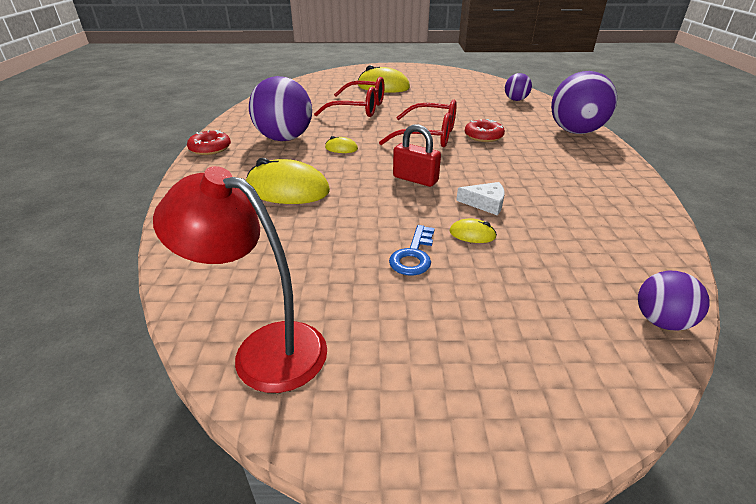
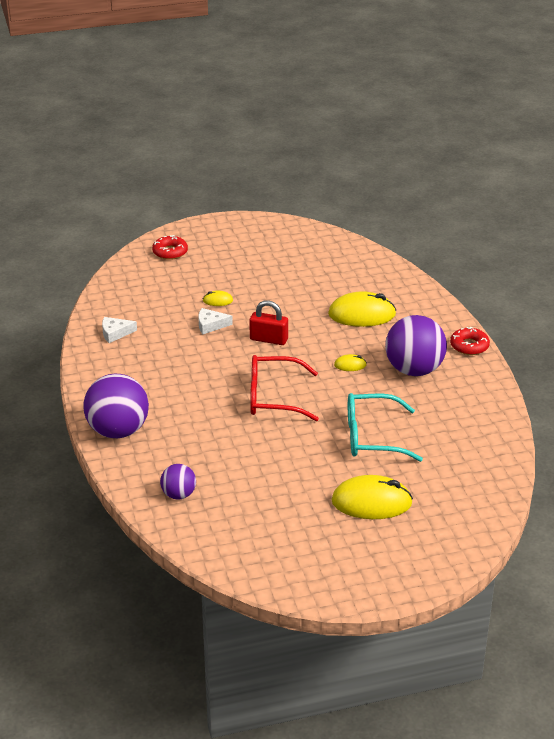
camera: 165 degrees right, 0 degrees up
(264, 349) = (303, 236): red lamp -> none
(360, 109) = (371, 437): red glasses -> turquoise glasses
(413, 255) = (251, 283): blue key -> none
(483, 136) = (217, 406): red donut -> red donut (170, 252)
(617, 211) = (115, 333): none -> white cheese
(660, 321) = (121, 271): purple ball -> none

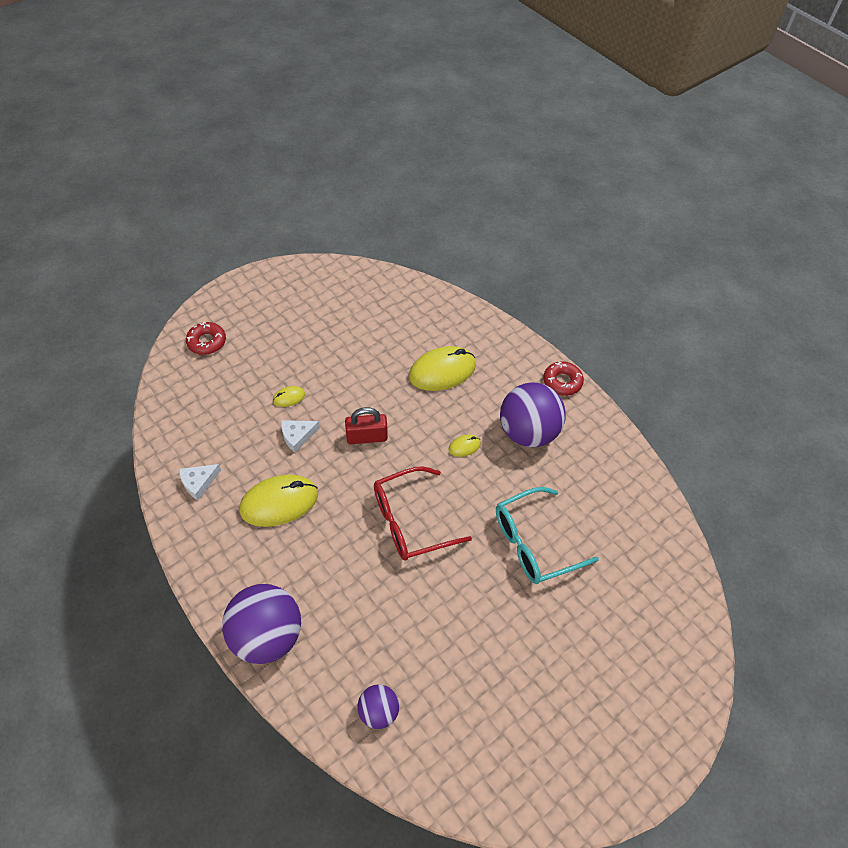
camera: 25 degrees left, 20 degrees up
(371, 502) = (579, 639): yellow mouse -> yellow mouse (279, 502)

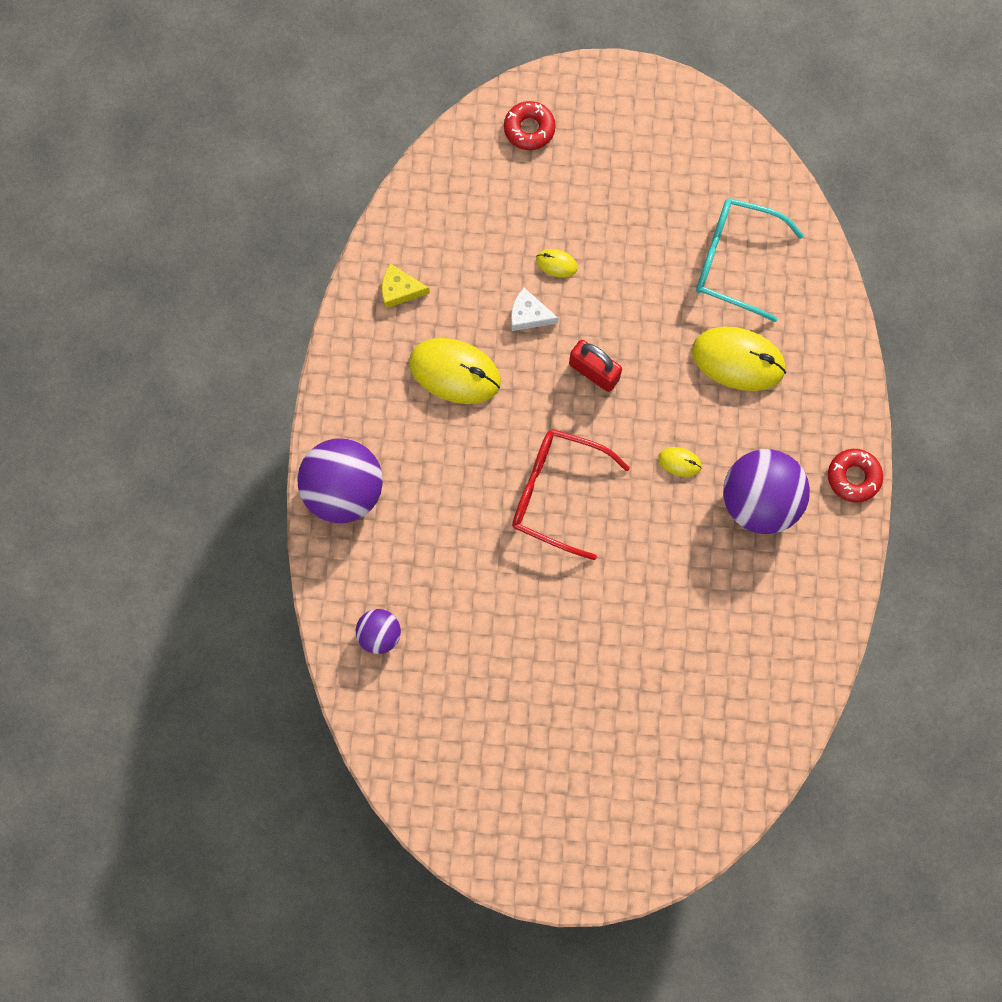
camera: 45 degrees right, 20 degrees up
(198, 482) = (400, 290): white cheese -> yellow cheese
(534, 543) = (650, 613): turquoise glasses -> turquoise glasses (734, 261)

